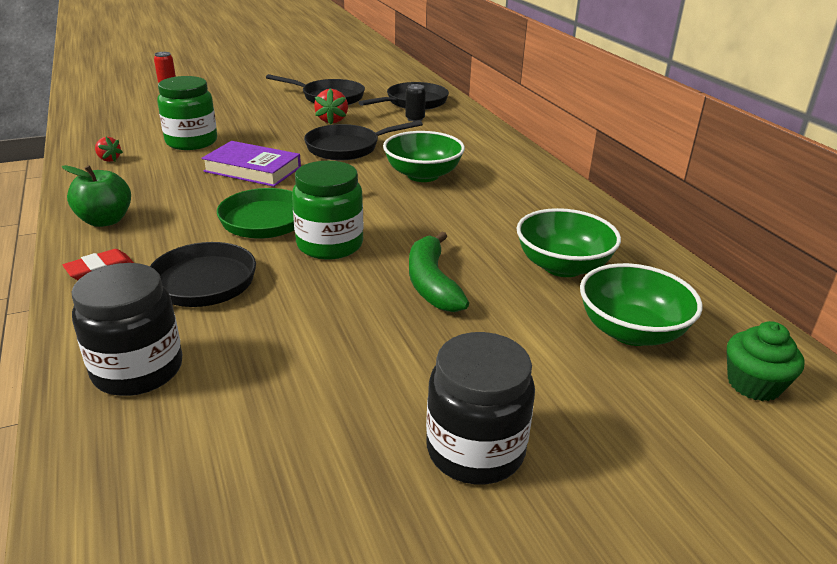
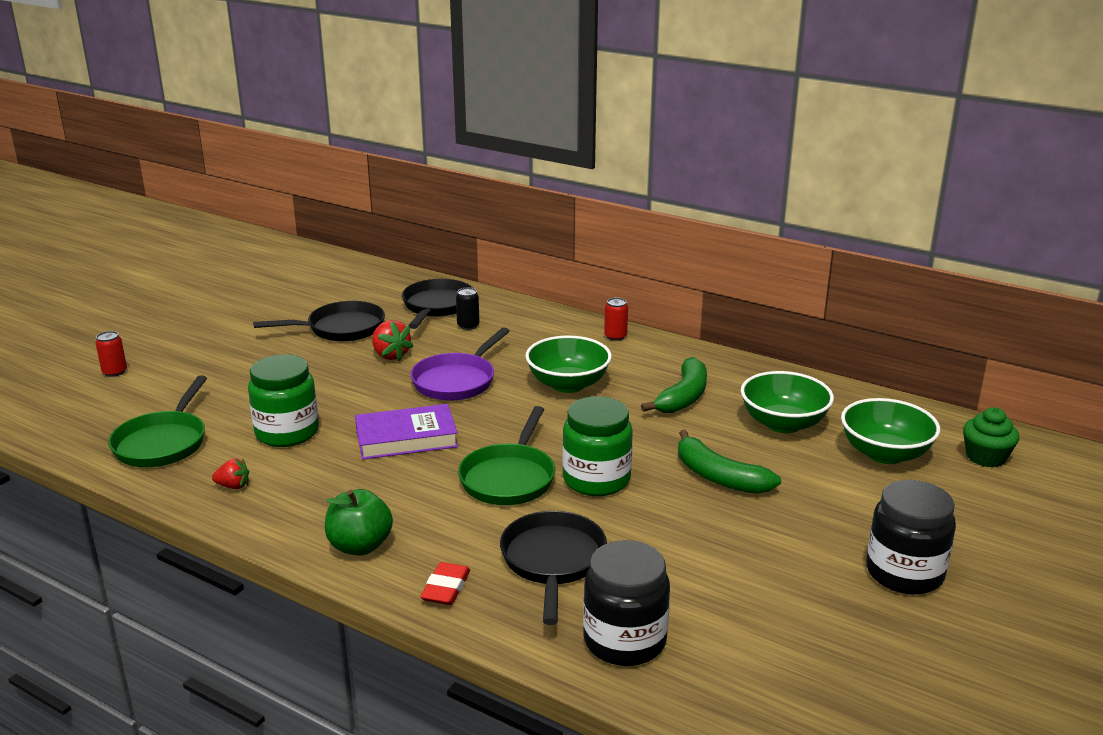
camera: 35 degrees left, 5 degrees down
(120, 124) = (163, 443): none -> green pan
(347, 148) = (456, 381): black pan -> purple pan
(502, 214) = (683, 397): none -> green banana
(516, 157) = (615, 336): none -> red can

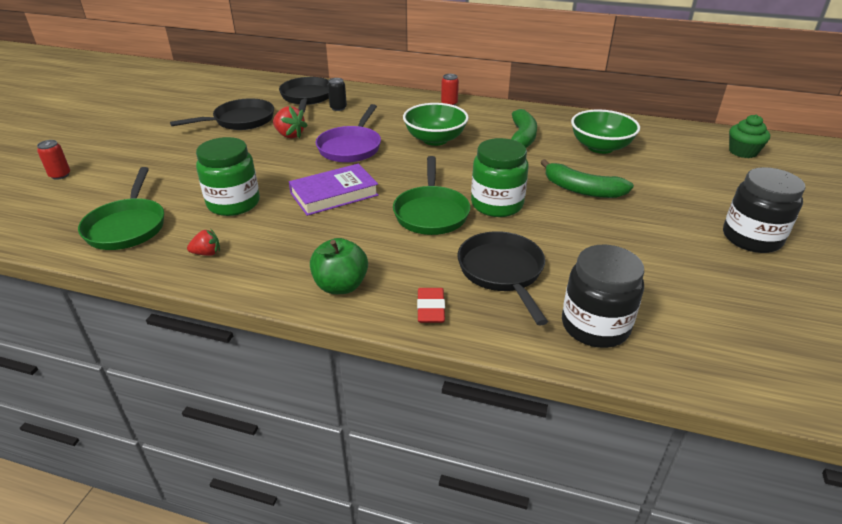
camera: 15 degrees left, 10 degrees up
(885, 453) = (679, 158): green bowl -> none

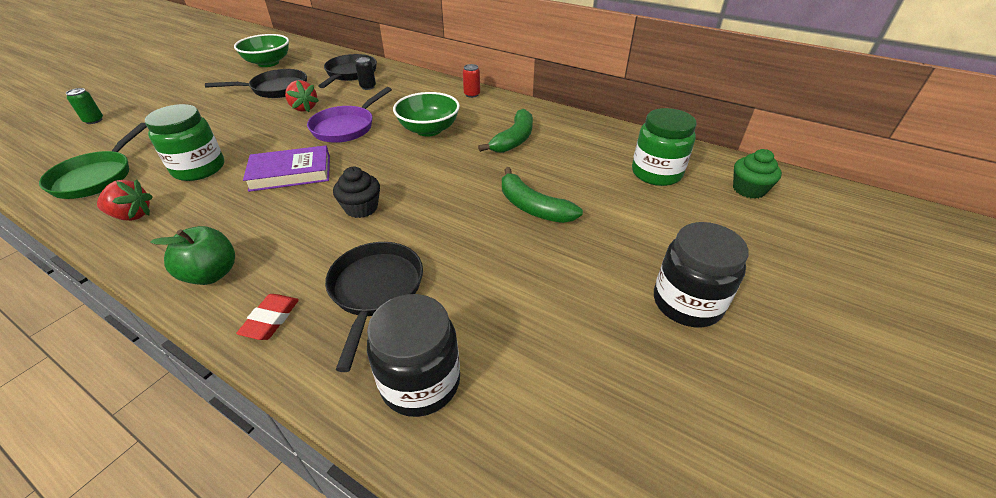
camera: 15 degrees right, 5 degrees up
(60, 175) = (94, 120): red can -> green can
(207, 253) = (132, 215): red strawberry -> red strawberry, size x1.58
(431, 213) = (361, 208): green pan -> black cupcake
(497, 204) = (432, 210): green jar -> green jar (656, 173)
(600, 147) = (588, 161): green bowl -> green bowl (268, 63)

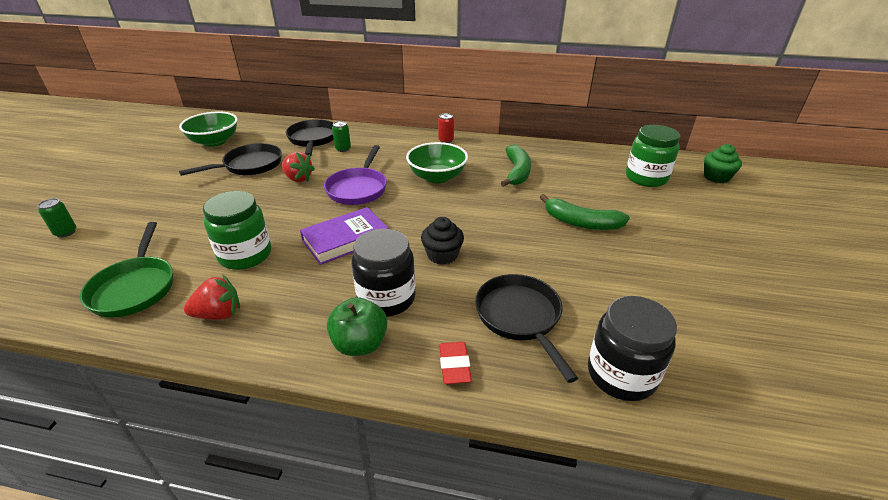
camera: 20 degrees left, 5 degrees down
(368, 87) = (343, 149): black can -> green can
(687, 303) = (746, 265): black jar -> black jar (386, 298)

